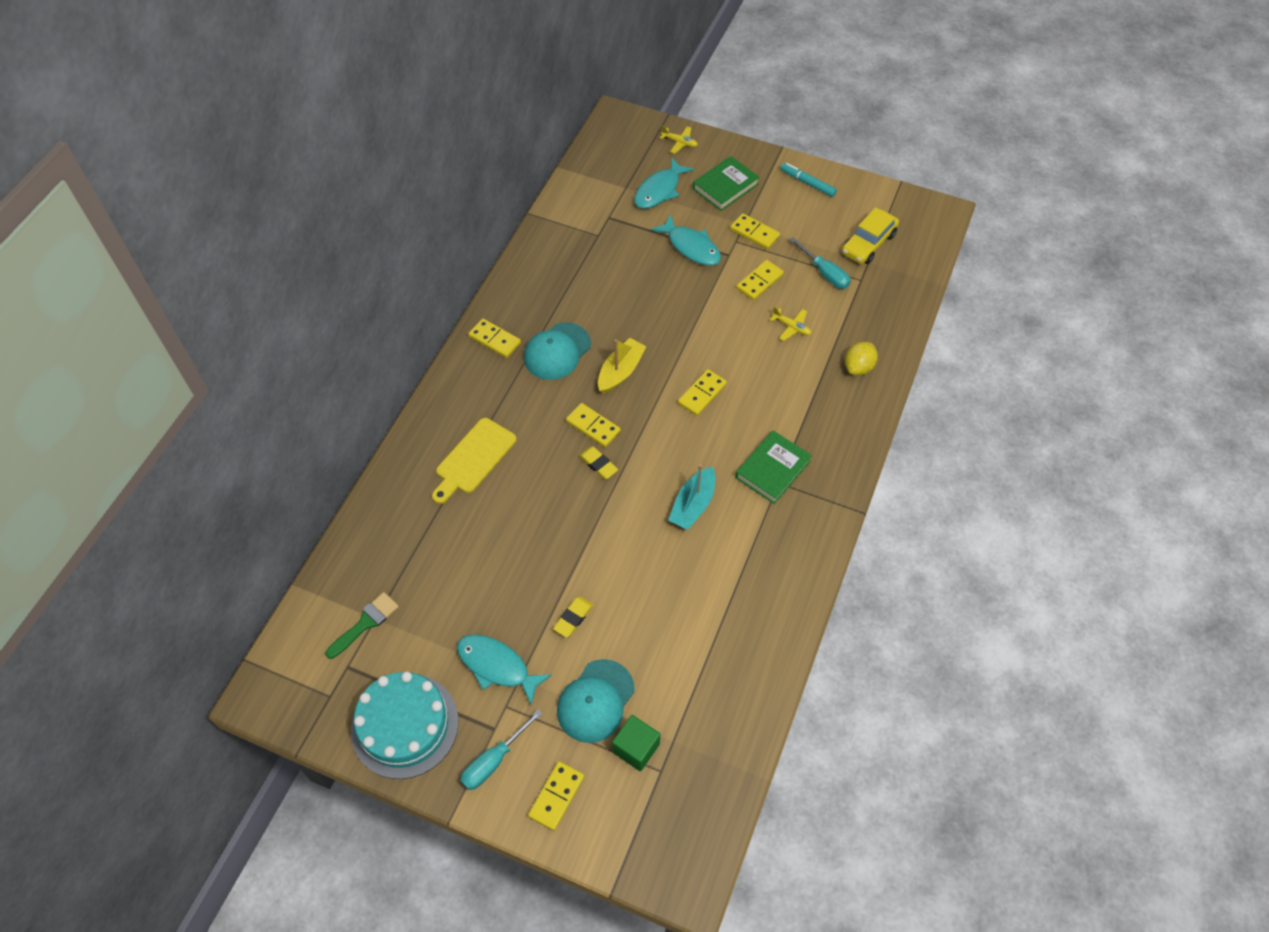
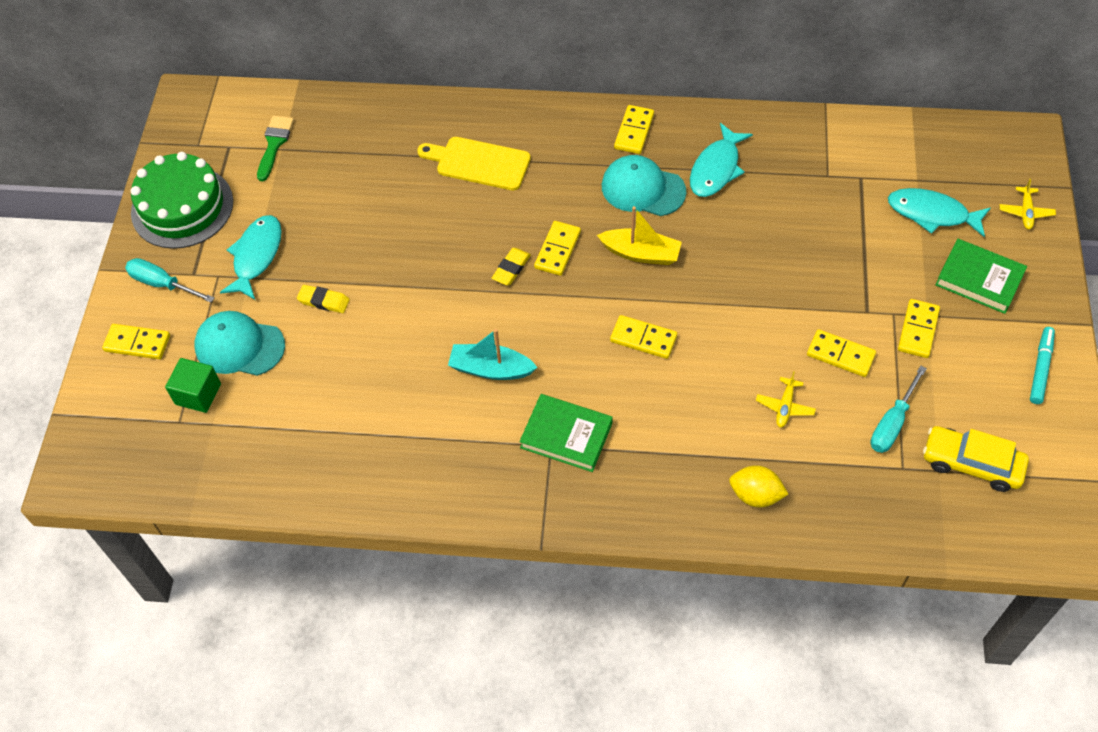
camera: 75 degrees right, 0 degrees up
(365, 623) = (274, 144): green brush -> green brush turned 105 degrees counterclockwise
(405, 725) = (182, 207): turquoise cake -> green cake
(691, 247) = (858, 270): turquoise fish -> turquoise fish (716, 169)

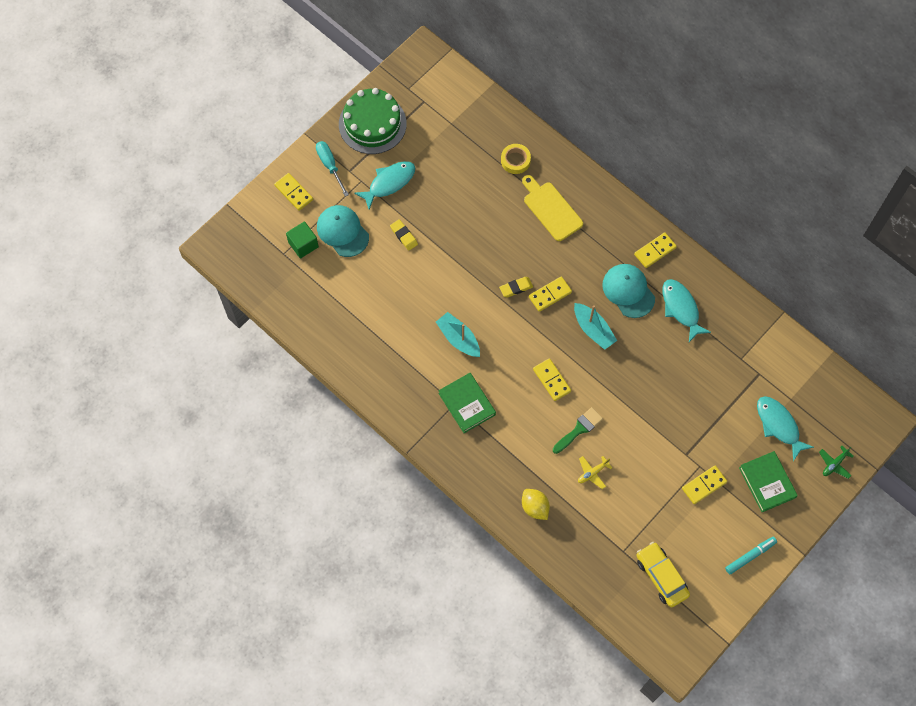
camera: 35 degrees right, 10 degrees up
(274, 144) = (449, 117): green brush -> green brush (579, 429)
(393, 140) = (515, 160): none -> yellow tape
(641, 253) = (593, 330): yellow boat -> turquoise boat
(716, 169) = (681, 308): turquoise fish -> turquoise fish turned 90 degrees clockwise
(840, 355) = (648, 467): yellow domino -> none
(892, 423) = (640, 524): turquoise screwdriver -> none
(1025, 212) = (834, 464): yellow plane -> green plane

